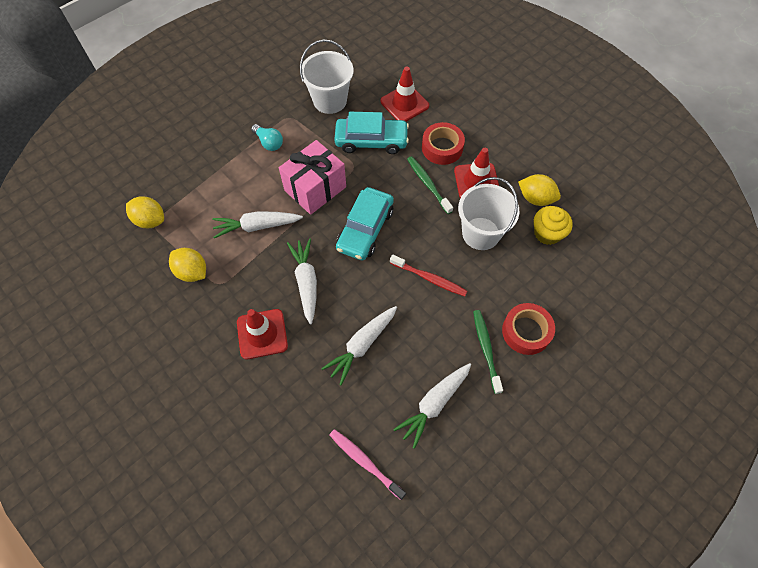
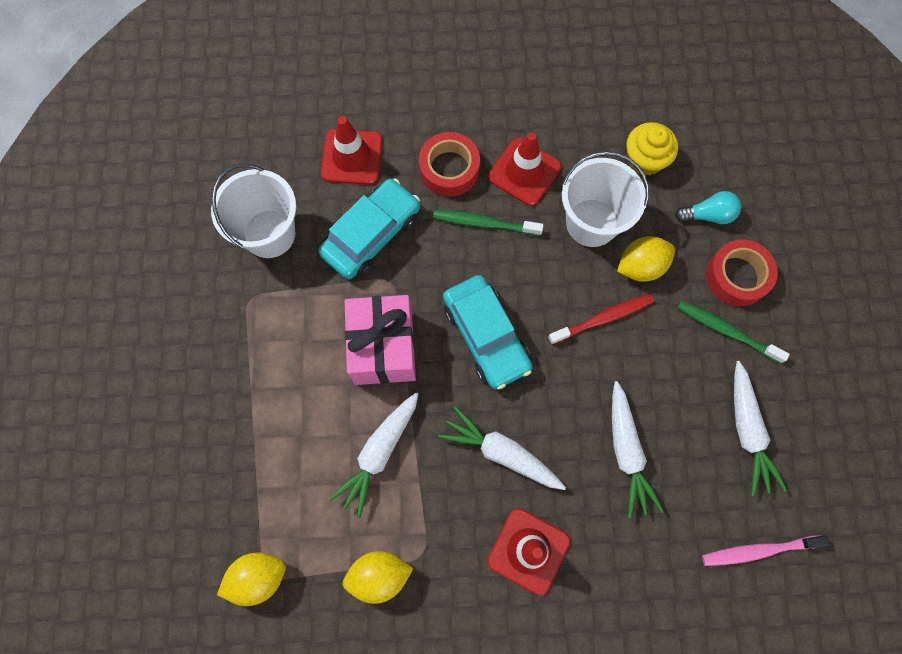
camera: 50 degrees left, 10 degrees up
(269, 142) = (267, 350): turquoise light bulb -> turquoise light bulb (708, 215)
(535, 198) = (595, 134): yellow lemon -> yellow lemon (641, 266)

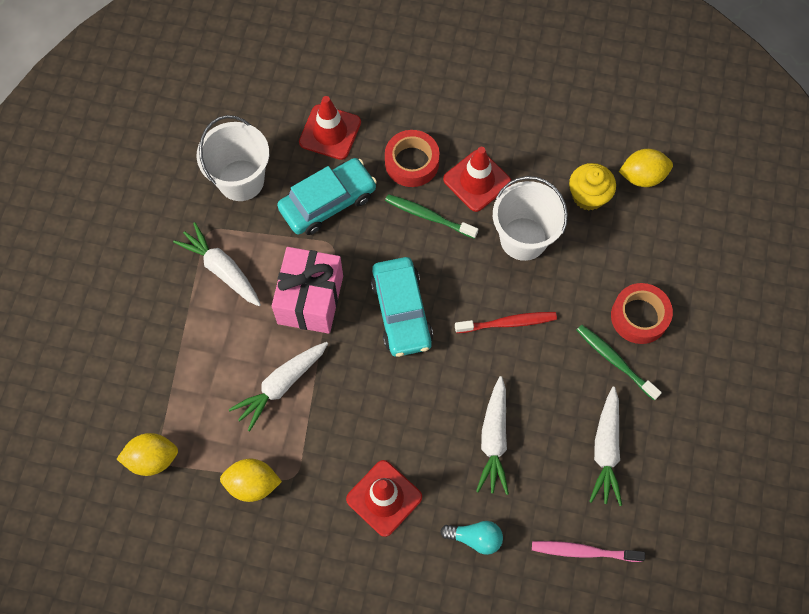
camera: 15 degrees right, 5 degrees down
(501, 452) = (385, 412): white carrot -> white carrot (222, 269)
(641, 266) = (555, 287): yellow lemon -> yellow lemon (642, 176)
(708, 215) = (630, 257): turquoise light bulb -> turquoise light bulb (475, 538)

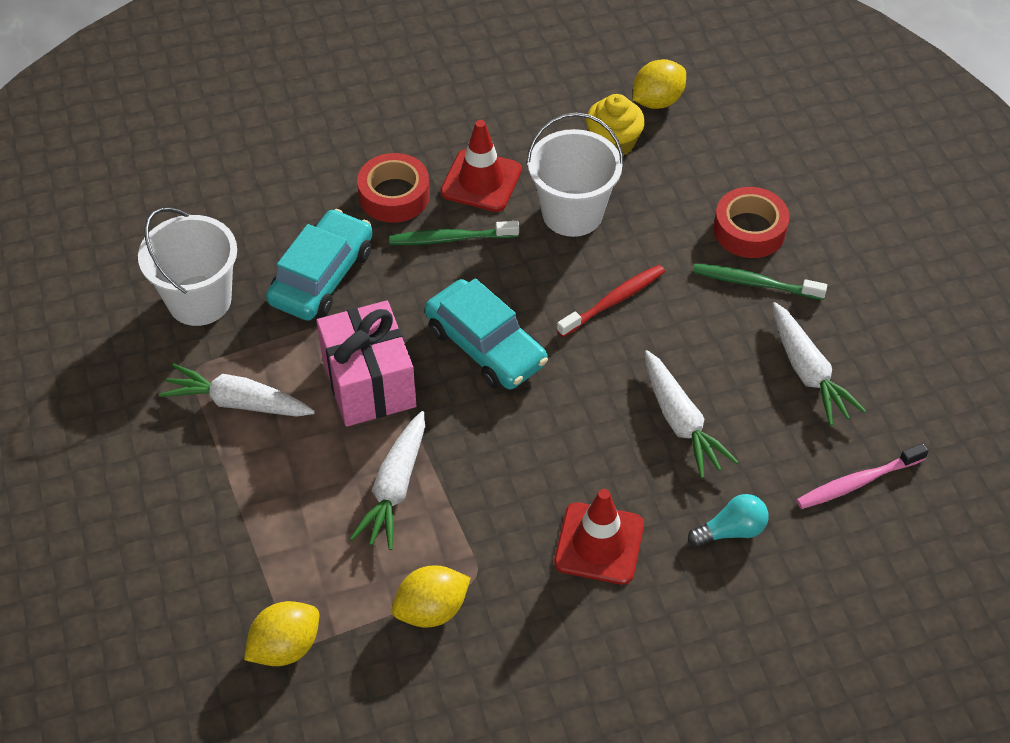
camera: 30 degrees left, 15 degrees down
(330, 132) = (276, 206): red traffic cone -> none

